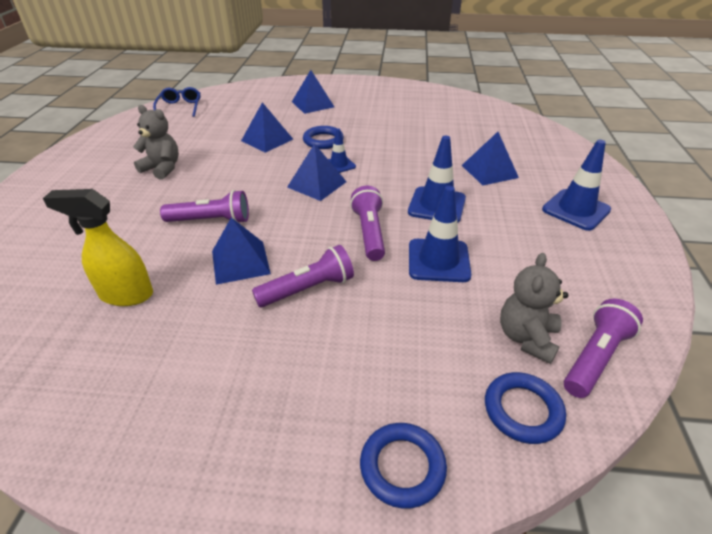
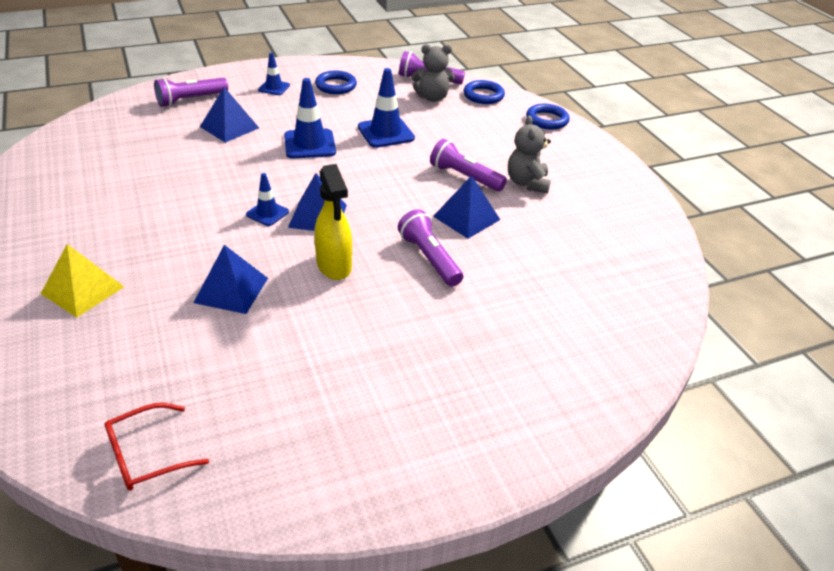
camera: 120 degrees left, 0 degrees up
(126, 294) = (553, 259): yellow spray bottle -> yellow spray bottle (334, 266)
(162, 168) = (363, 351): grey teddy bear -> grey teddy bear (527, 183)
(180, 107) = (147, 455): blue glasses -> red glasses
(312, 104) = (83, 290): blue pyramid -> yellow pyramid
(323, 141) = (211, 241): blue ring -> blue ring (336, 86)
(369, 233) = (376, 167): purple flashlight -> purple flashlight (191, 100)
(576, 210) = (274, 88): blue traffic cone -> blue traffic cone, size x0.58

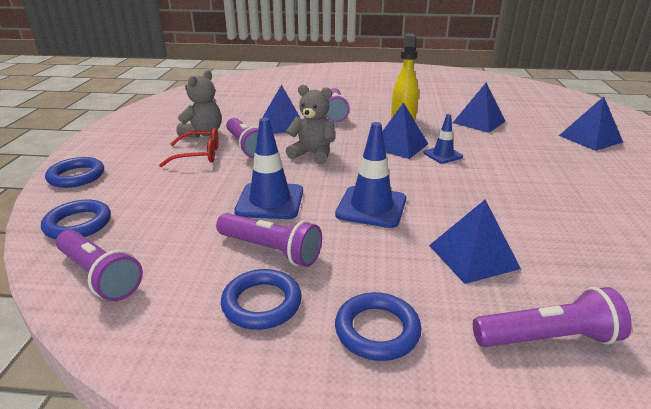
camera: 150 degrees left, 10 degrees down
(83, 290) = (590, 138): yellow pyramid -> blue pyramid
(147, 455) = (520, 87): red glasses -> red glasses (198, 155)
(274, 88) = (377, 330): blue traffic cone -> blue ring
(354, 106) = (271, 250): none -> purple flashlight
(432, 97) = (147, 238): grey teddy bear -> grey teddy bear (313, 154)

